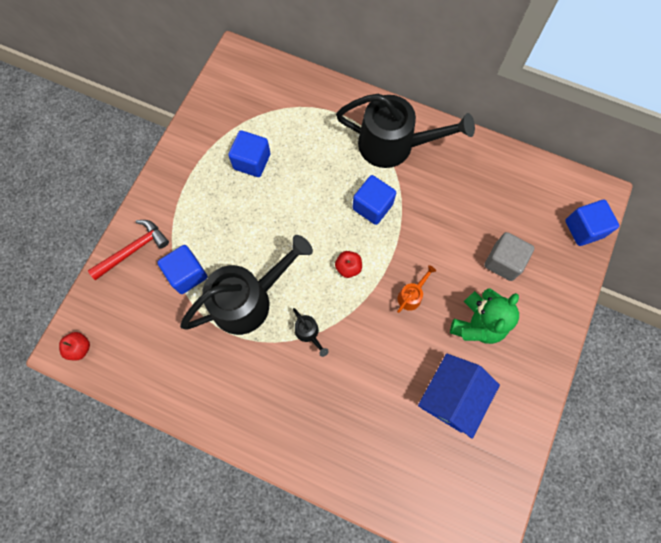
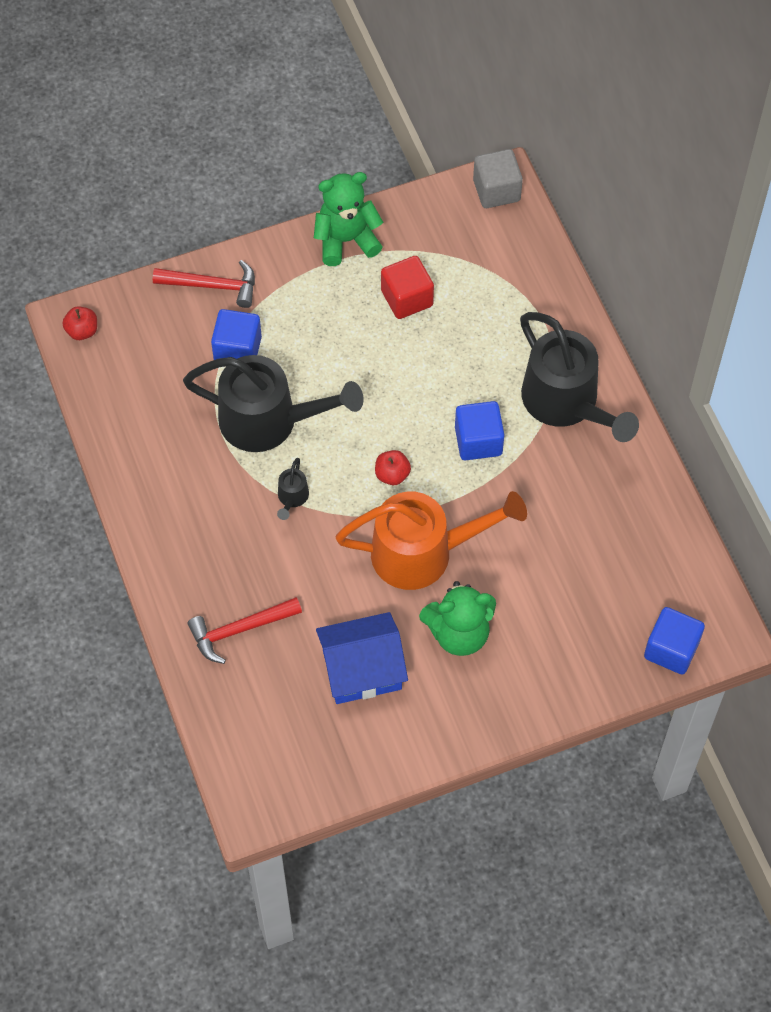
camera: 45 degrees right, 10 degrees down
(184, 157) = (346, 240): none -> green teddy bear
(252, 161) = (407, 298): blue cube -> red cube
(362, 442) = (240, 630): none -> red hammer
(411, 295) = (424, 552): orange watering can -> orange watering can, size x2.48
(503, 262) = (550, 604): grey cube -> grey cube (496, 190)

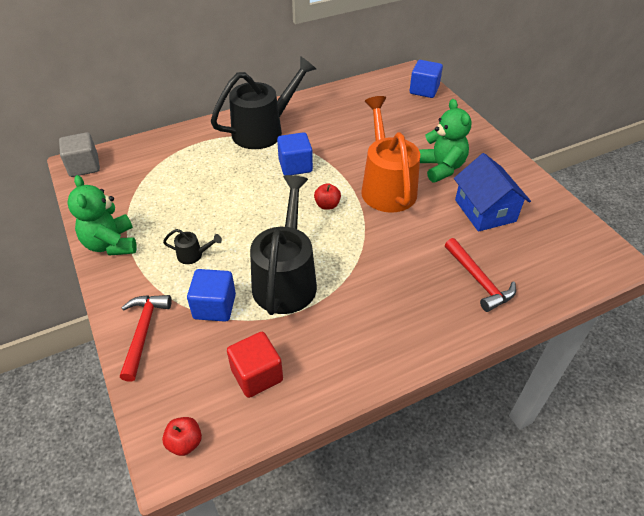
camera: 95 degrees left, 15 degrees down
(292, 498) = (356, 258): black watering can -> black watering can (194, 255)
(407, 298) = (173, 206): red cube -> red cube (257, 375)

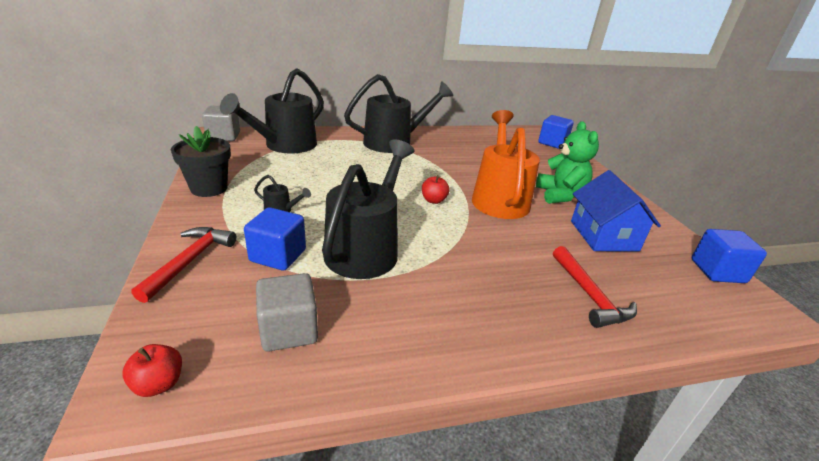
camera: 10 degrees right, 15 degrees down
(111, 244) = (209, 188): green teddy bear -> black flower pot
(154, 165) = (285, 146): none -> black watering can
(257, 375) = (289, 330): red cube -> grey cube
(295, 166) = (413, 168): blue cube -> blue cube (717, 271)

